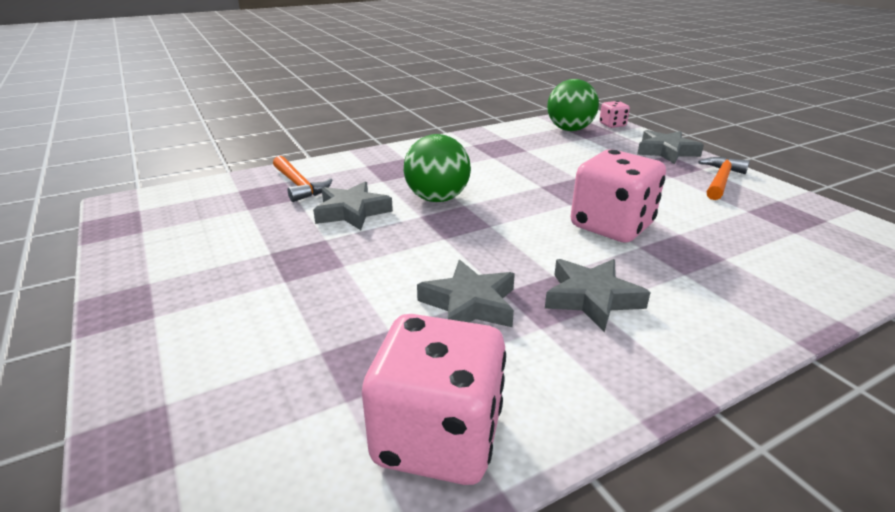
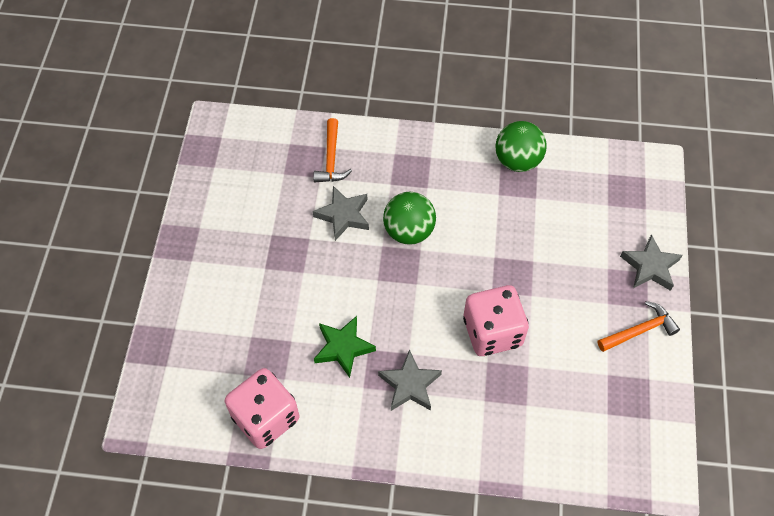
camera: 35 degrees right, 30 degrees up
(469, 304) = (343, 347): grey star -> green star
(569, 129) = (609, 182): green ball -> green ball (517, 160)
(612, 125) = (658, 195): pink dice -> none

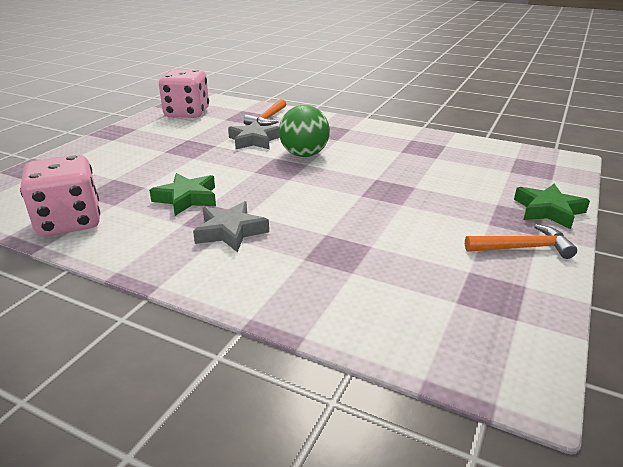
camera: 20 degrees right, 30 degrees down
(492, 332) = (345, 217): pink dice -> pink dice (187, 113)
(517, 160) = (428, 140): green ball -> none
(650, 267) = (548, 211): grey star -> green star

